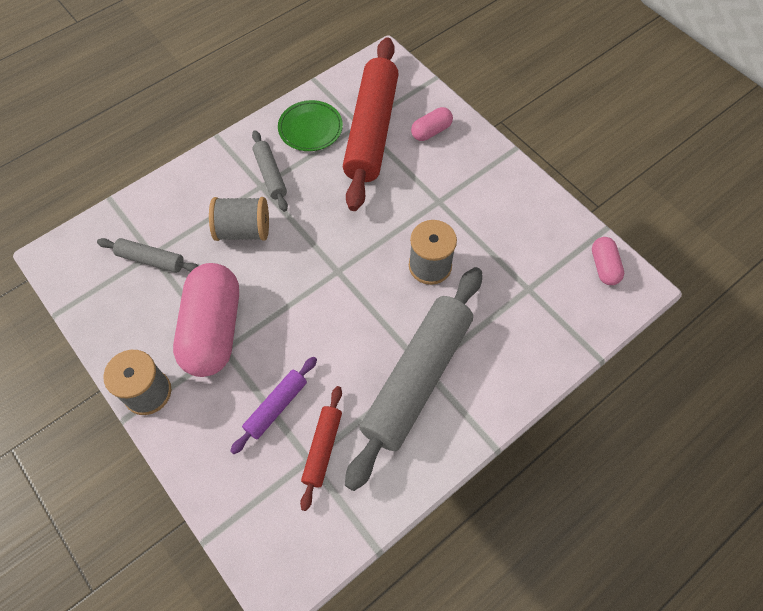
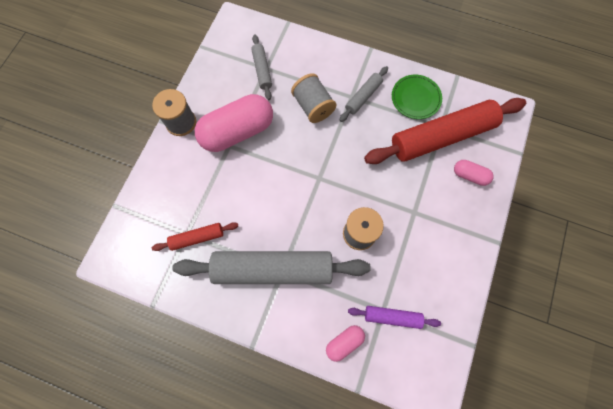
camera: 60 degrees right, 10 degrees up
(276, 407) = (209, 196): purple rolling pin -> purple rolling pin (392, 317)
(604, 266) = (436, 358): pink capsule -> pink capsule (344, 342)

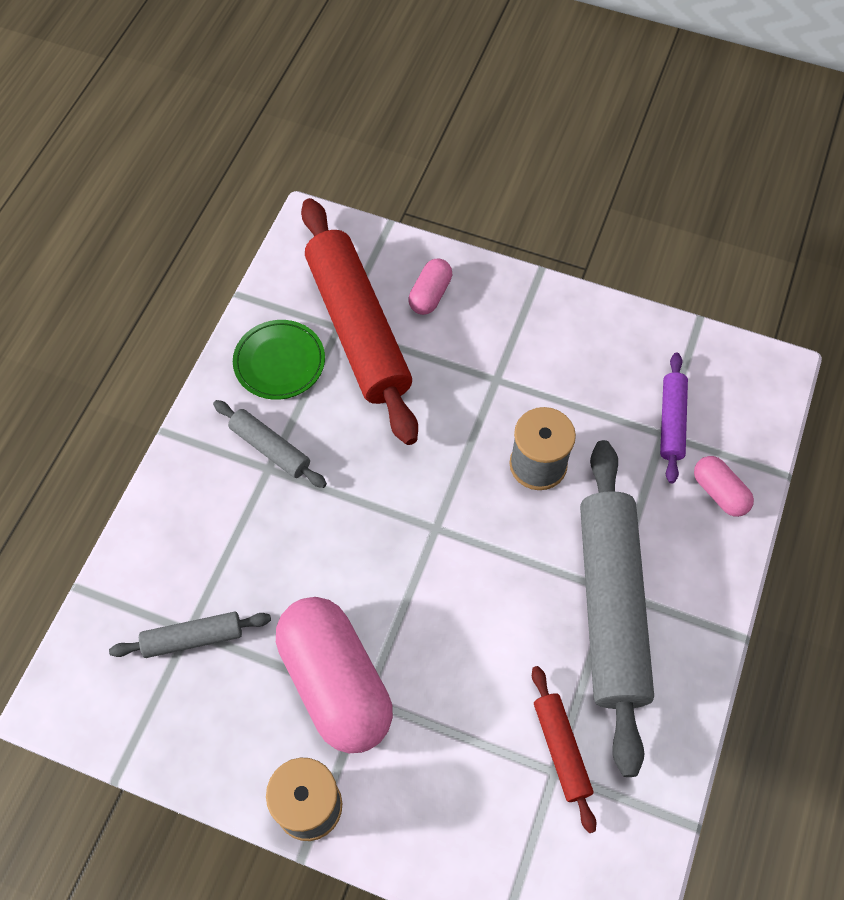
camera: 90 degrees left, 10 degrees down
(313, 106) = (285, 538): grey spool -> none

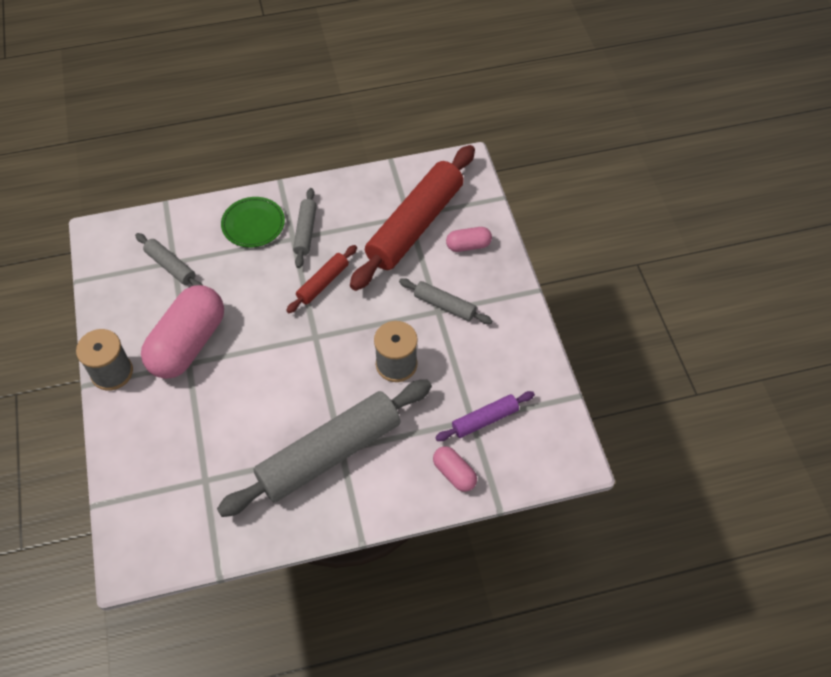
camera: 55 degrees right, 5 degrees down
(279, 362) = (362, 203): green plate -> green plate (253, 224)
(494, 368) = (444, 305): none -> grey rolling pin
(561, 749) = (220, 476): red rolling pin -> red rolling pin (323, 283)
(719, 492) = (454, 473): pink capsule -> pink capsule turned 60 degrees counterclockwise

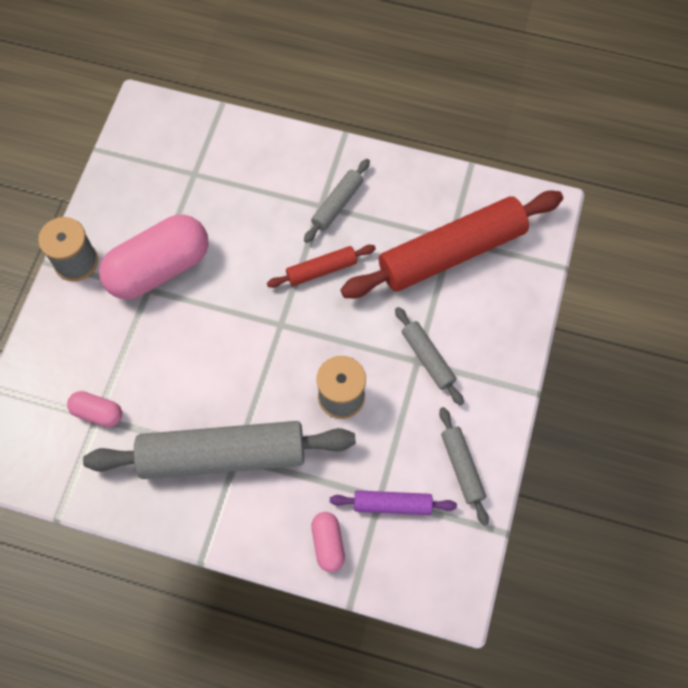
camera: 30 degrees right, 10 degrees up
(170, 266) = (188, 177): grey rolling pin -> grey rolling pin (462, 467)
(253, 224) = (291, 171): green plate -> none
(468, 245) = (493, 304): pink capsule -> pink capsule (98, 413)

